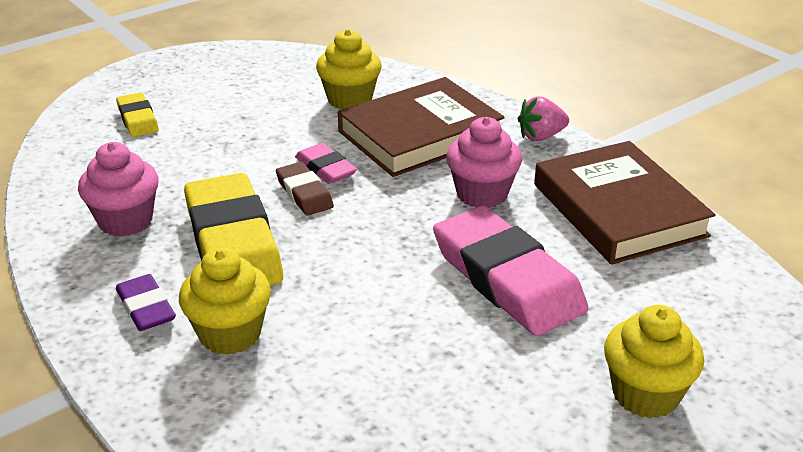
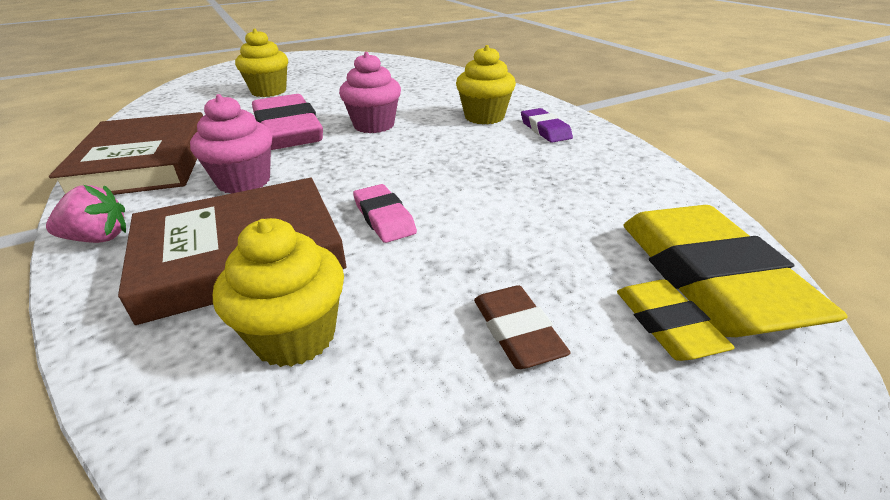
camera: 170 degrees left, 0 degrees up
(125, 221) = (593, 181): pink cupcake -> pink cupcake (374, 125)
(233, 242) = (486, 160): yellow eraser -> yellow eraser (708, 277)
(304, 193) = (415, 193): brown eraser -> brown eraser (517, 331)

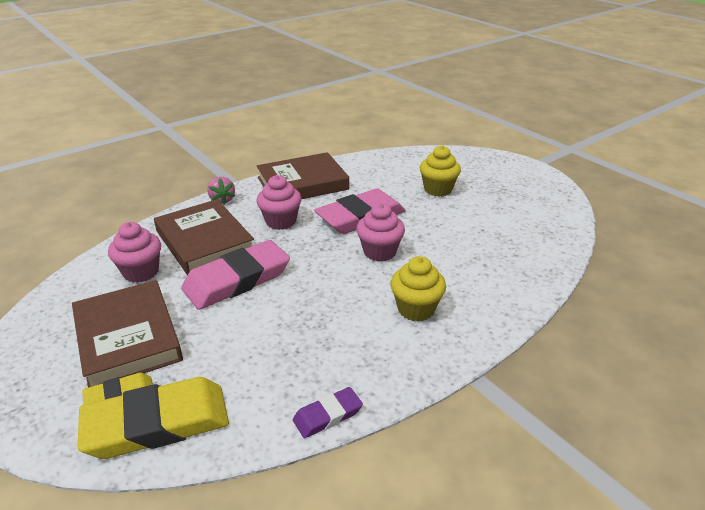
camera: 80 degrees right, 0 degrees up
(295, 336) = (141, 272): yellow cupcake -> pink cupcake
(384, 218) = (237, 280): pink eraser -> pink eraser, size x2.01
(517, 331) = (128, 338): brown eraser -> brown book
(545, 129) = (394, 349): purple eraser -> purple eraser (328, 415)

